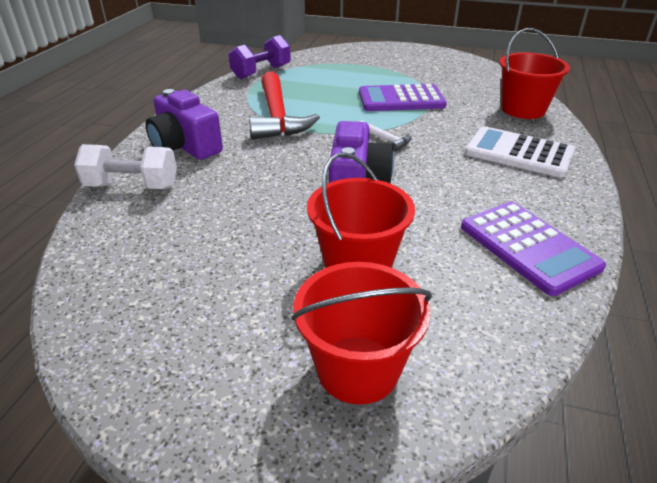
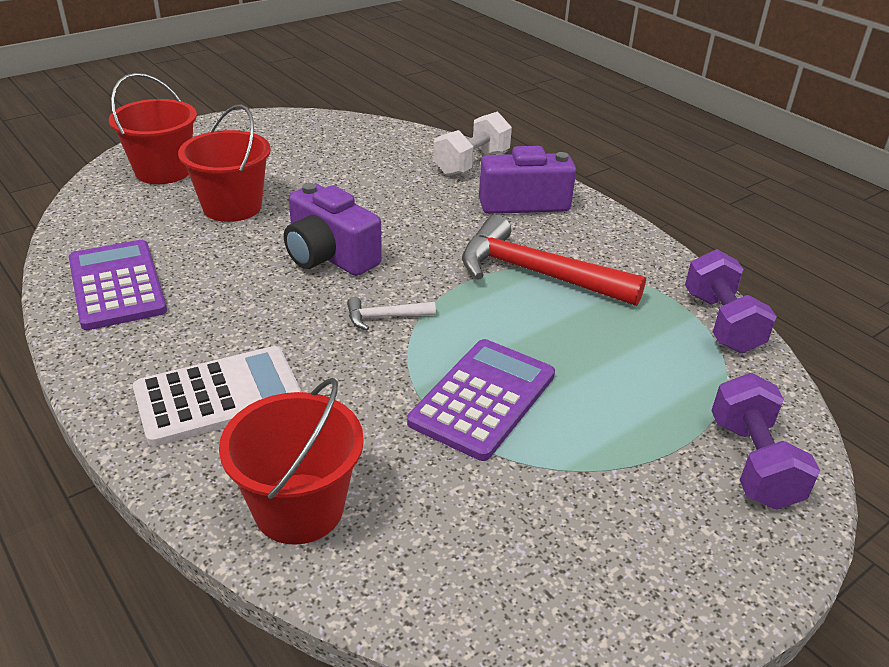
camera: 125 degrees right, 0 degrees up
(351, 55) = (752, 463): none -> purple dumbbell
(528, 247) = (116, 285): purple calculator -> purple calculator turned 60 degrees clockwise

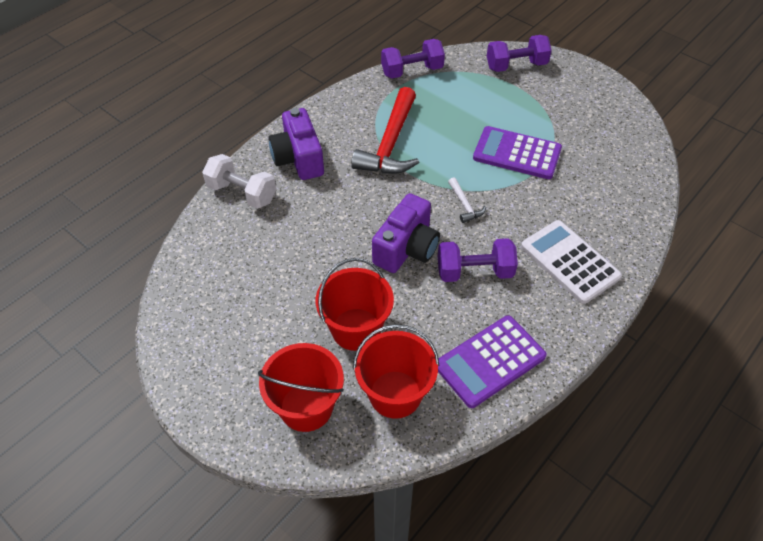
camera: 100 degrees left, 15 degrees up
(258, 301) = (474, 272): none -> purple dumbbell
(299, 508) = (625, 206): red bucket -> red bucket (395, 394)

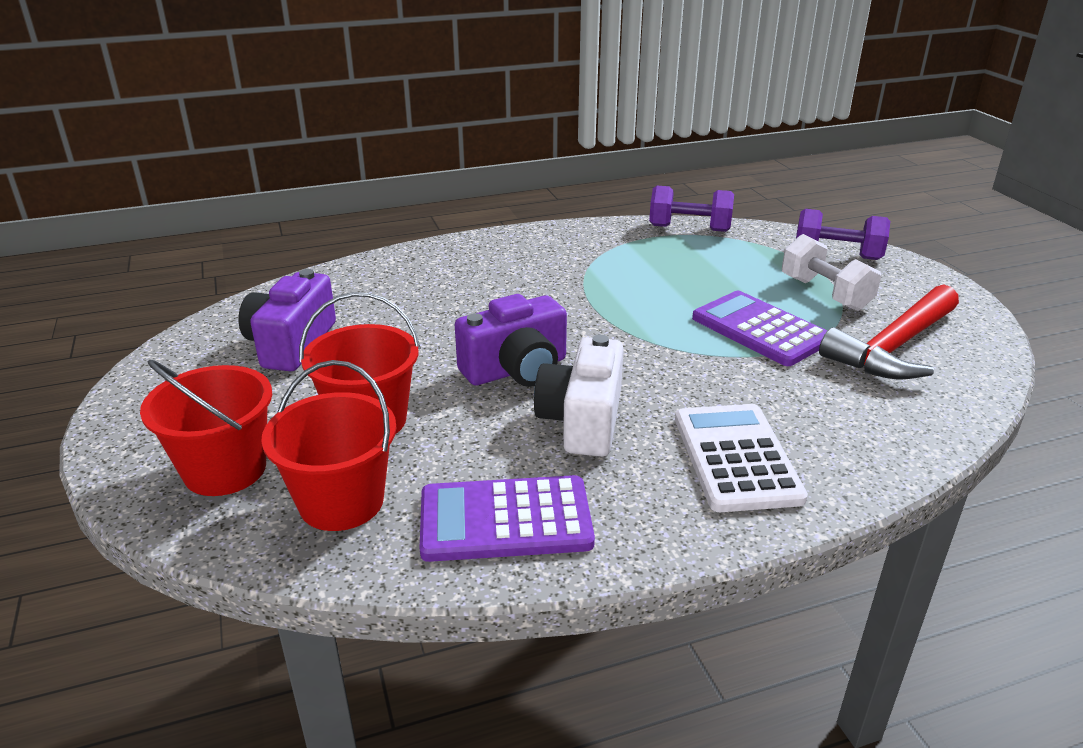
camera: 30 degrees right, 20 degrees down
(242, 193) = (384, 270): white dumbbell -> white dumbbell (825, 293)
(298, 158) = (476, 261): purple camera -> purple camera (291, 344)
(390, 144) = (597, 277): red hammer -> red hammer (893, 347)
(464, 205) = (636, 355): white hammer -> none
(474, 272) = (582, 421): purple dumbbell -> white camera

